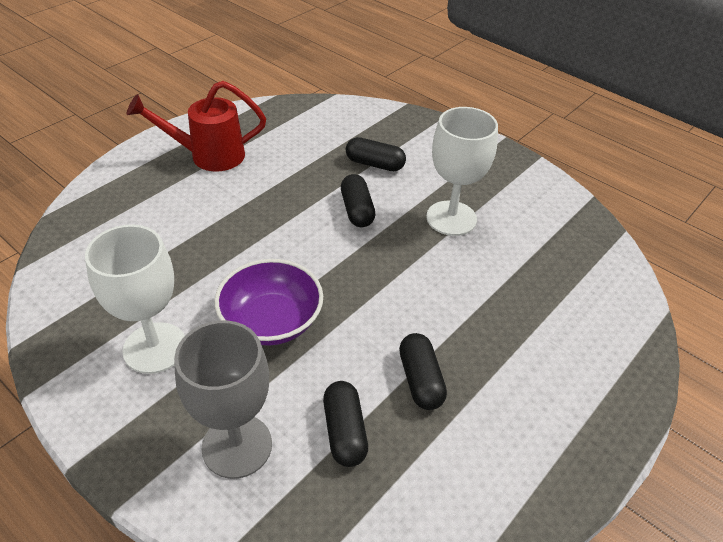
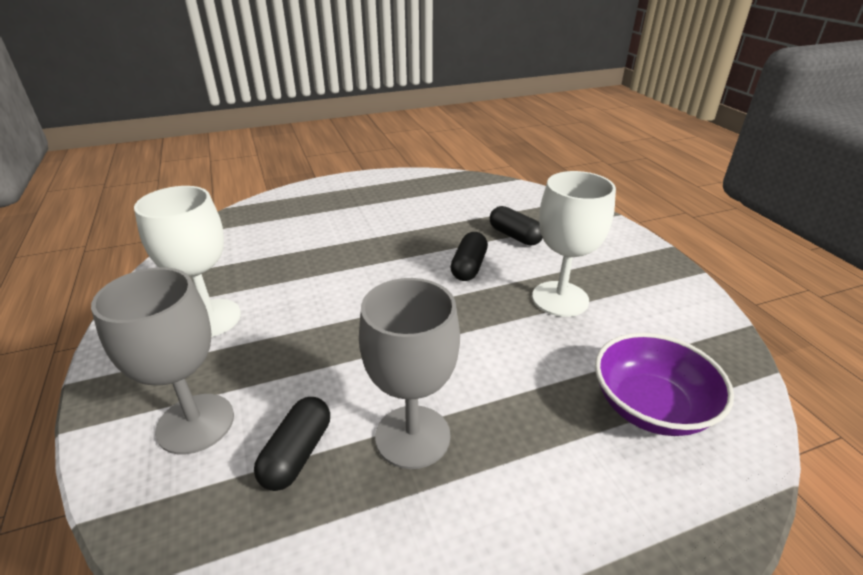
camera: 30 degrees right, 10 degrees down
(208, 156) = (376, 198): red watering can -> none
(271, 321) = (317, 330): purple bowl -> purple bowl (650, 407)
(420, 380) = (412, 436): black capsule -> grey goblet

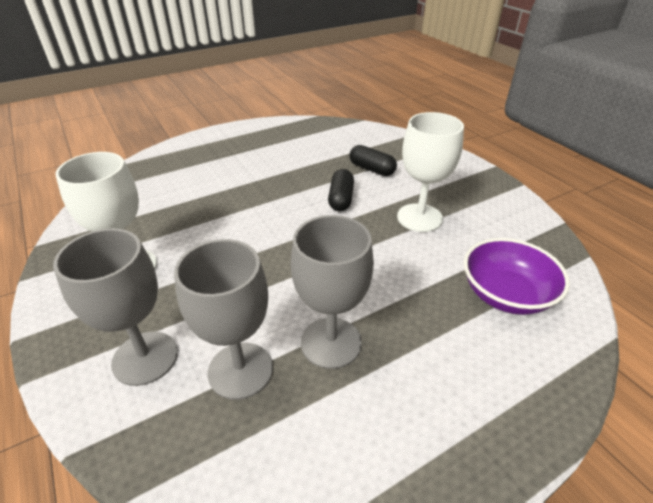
camera: 10 degrees left, 5 degrees up
(297, 454) = (240, 370): black capsule -> grey goblet

